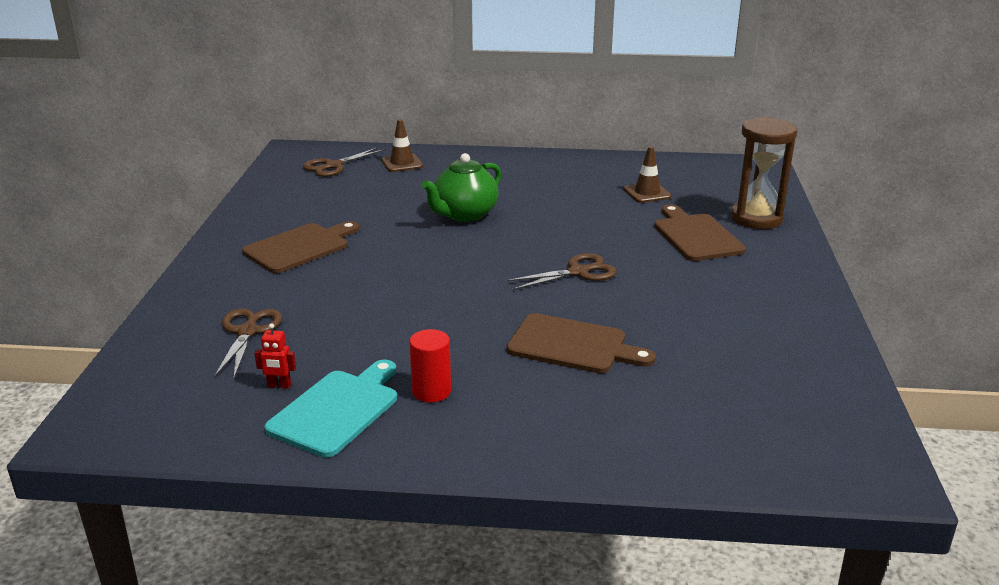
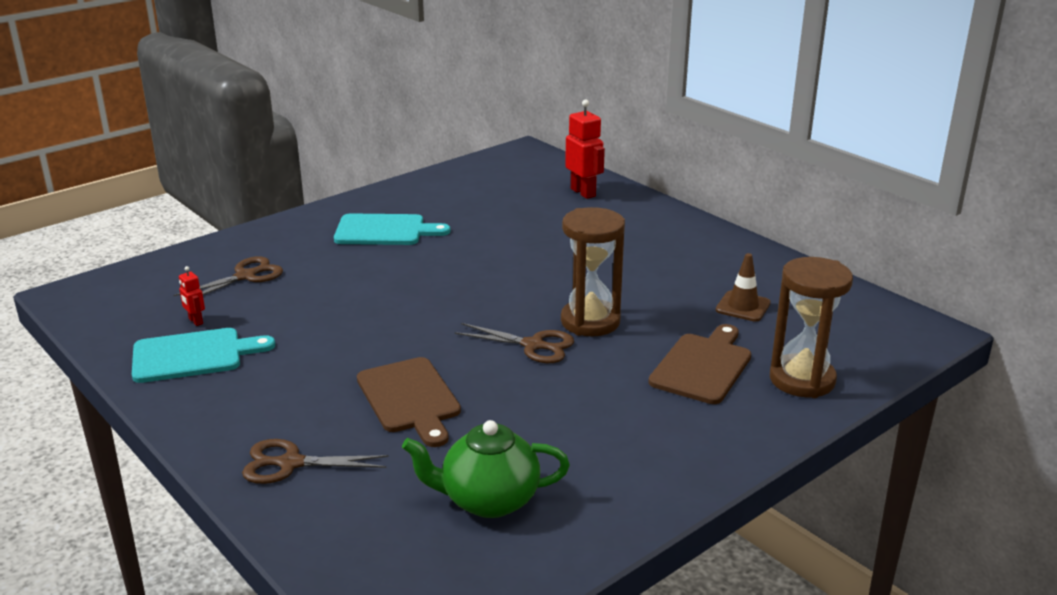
camera: 45 degrees right, 0 degrees up
(300, 247) = (384, 231): brown cutting board -> turquoise cutting board
(333, 166) = (528, 175): brown scissors -> brown scissors (290, 463)
(402, 163) = (583, 192): brown traffic cone -> red robot
(431, 391) = (262, 376): red cylinder -> none
(464, 215) = (544, 256): green teapot -> green teapot (488, 500)
(581, 241) = (590, 321): none -> brown hourglass

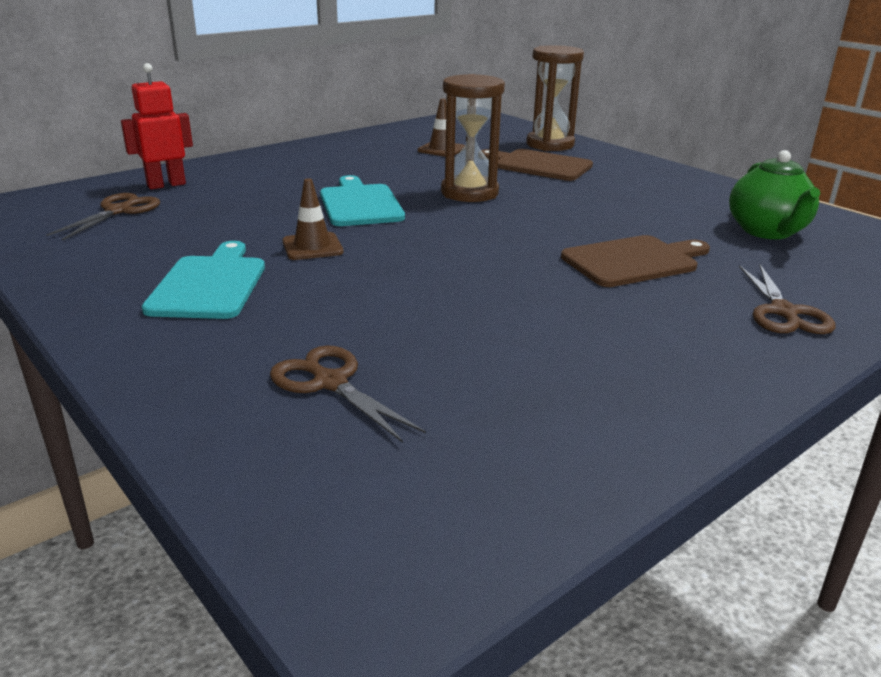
camera: 90 degrees left, 0 degrees up
(193, 355) = (587, 401): turquoise cutting board -> turquoise cutting board (360, 204)
(195, 321) = (484, 412): red robot -> none
(448, 257) = (312, 247): none -> brown traffic cone
(533, 345) = (517, 213): brown scissors -> brown scissors (119, 211)

